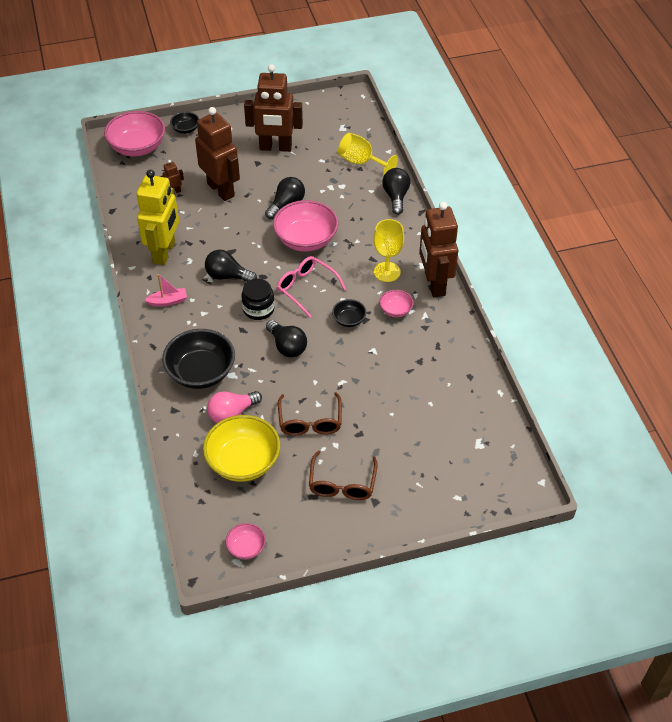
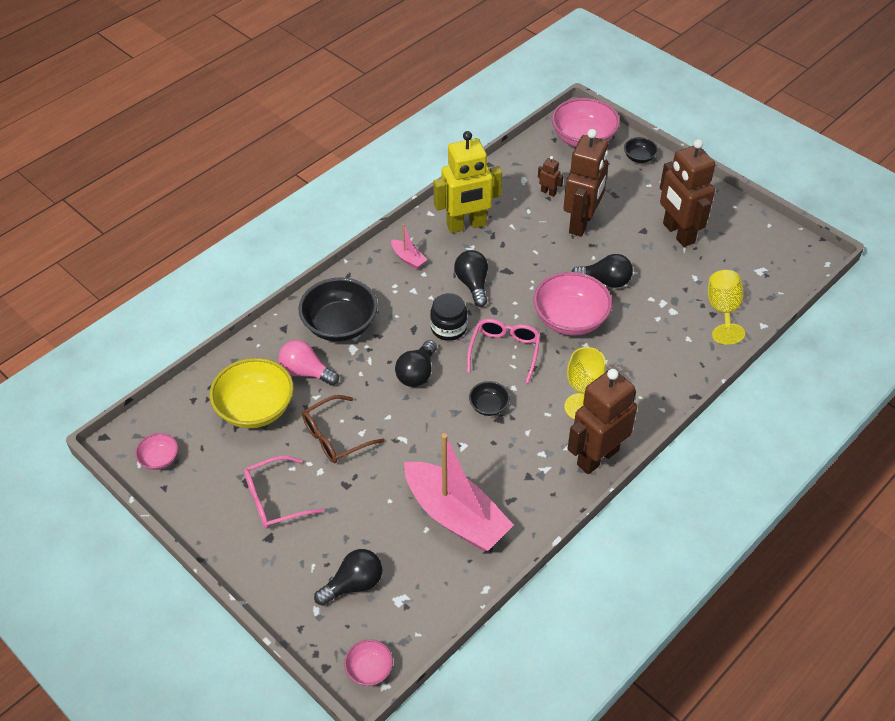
camera: 60 degrees right, 0 degrees up
(342, 484) = (274, 499): brown glasses -> pink glasses
(395, 310) = (532, 439): pink bowl -> pink bowl (369, 669)
(396, 197) = (698, 364): black light bulb -> black light bulb (353, 584)
(430, 381) = (456, 516): none -> pink boat

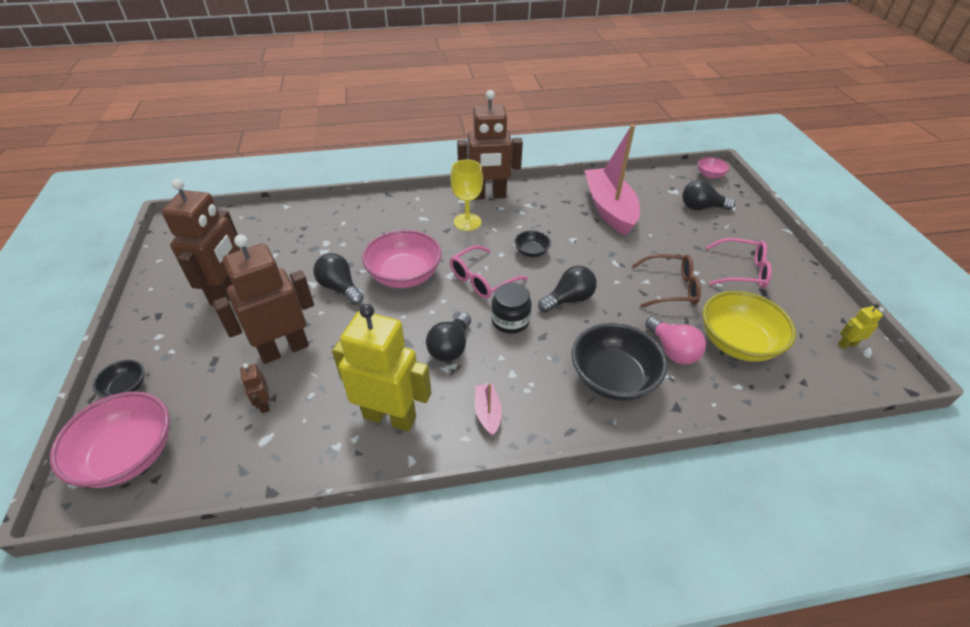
camera: 145 degrees left, 5 degrees down
(159, 459) = (847, 344): pink bowl -> yellow robot
(722, 311) = (294, 225): yellow goblet -> none

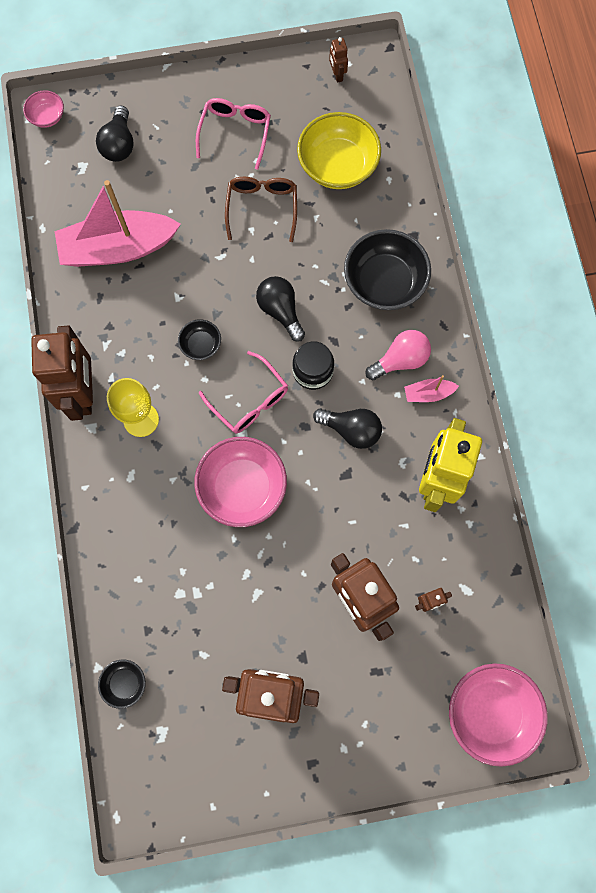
camera: 90 degrees left, 30 degrees up
(126, 388) = (415, 752): black bowl -> black bowl (125, 683)
(340, 288) = (264, 559): black light bulb -> none
(672, 350) = (349, 224): pink light bulb -> pink light bulb (400, 360)
(847, 344) = (337, 75): yellow robot -> brown robot

